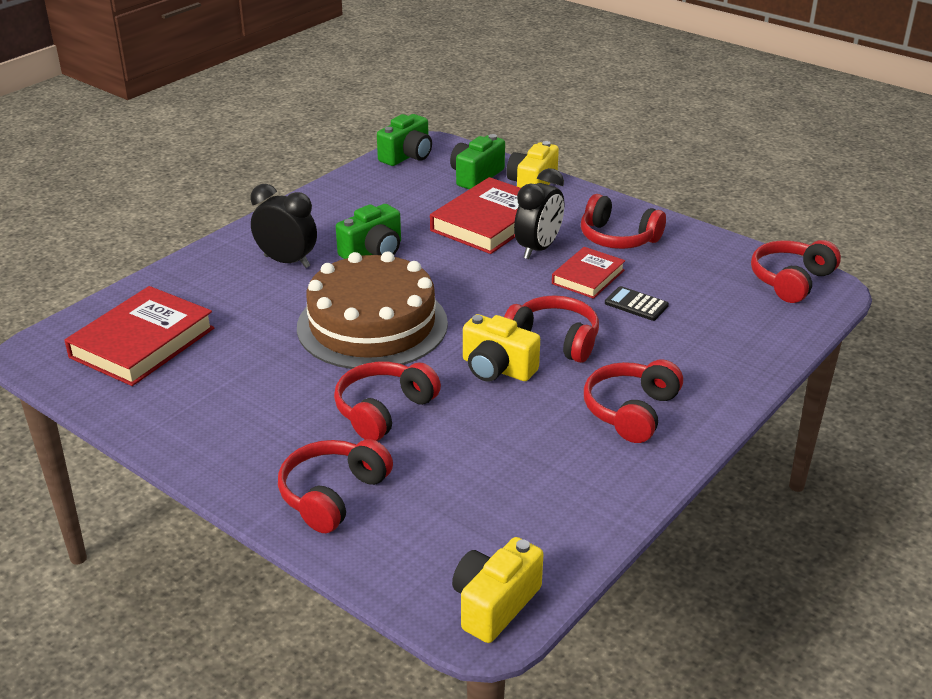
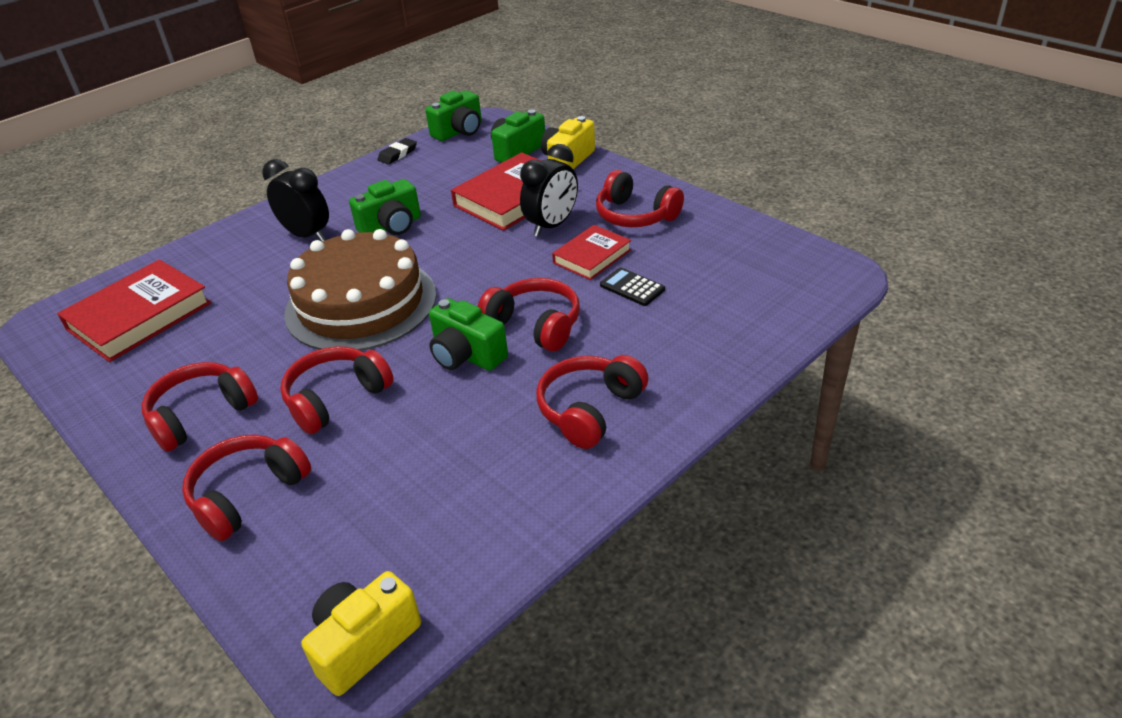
camera: 10 degrees right, 5 degrees up
(350, 179) = (397, 154): none -> black eraser
(497, 368) = (466, 355): yellow camera -> green camera
(791, 281) = (803, 264): red headphones -> red headphones (201, 415)

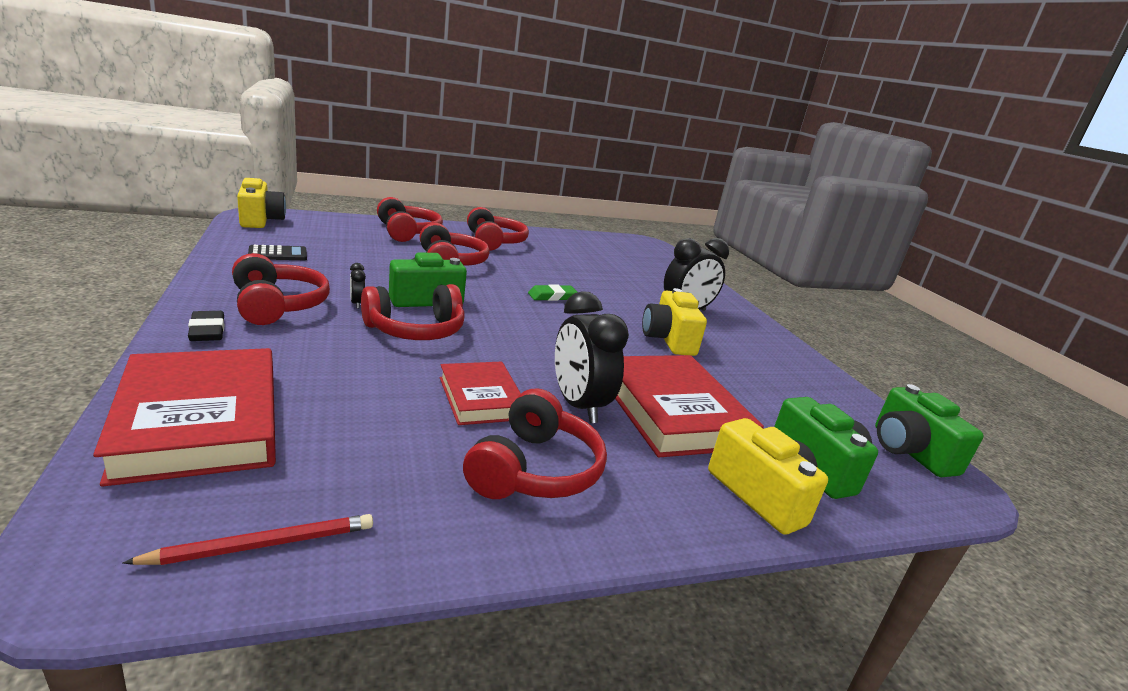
camera: 110 degrees right, 15 degrees down
(139, 316) = (624, 255): red book -> red book (200, 421)
(361, 303) = (552, 296): brown cake -> green eraser
(391, 226) = (668, 340): green camera -> yellow camera
(397, 154) = (846, 393): black eraser -> black eraser (207, 330)
(527, 378) = (357, 304): none -> black clock
(632, 287) = (388, 391): black calculator -> black calculator (278, 254)
(635, 215) = (534, 469): red headphones -> red headphones turned 135 degrees clockwise
(778, 249) = (263, 544): none -> red pencil

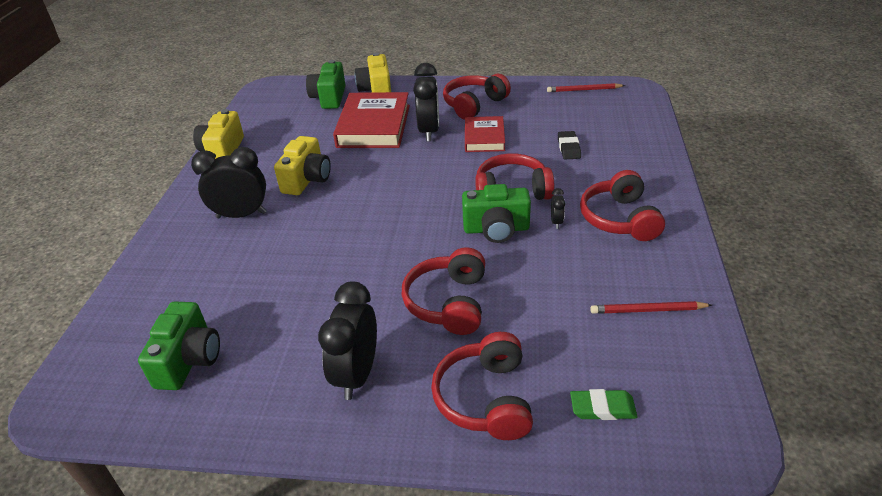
camera: 150 degrees left, 15 degrees up
(200, 421) = (627, 131): red book -> none
(207, 330) = (656, 191): black eraser -> black eraser (568, 148)
(260, 220) = (708, 423): yellow camera -> yellow camera (223, 151)
(278, 254) = (648, 310): black calculator -> red pencil
(494, 242) = (357, 374): red headphones -> black clock
(552, 296) = (366, 237): green eraser -> green eraser (602, 408)
(909, 451) = (261, 101): green camera -> green camera (189, 360)

